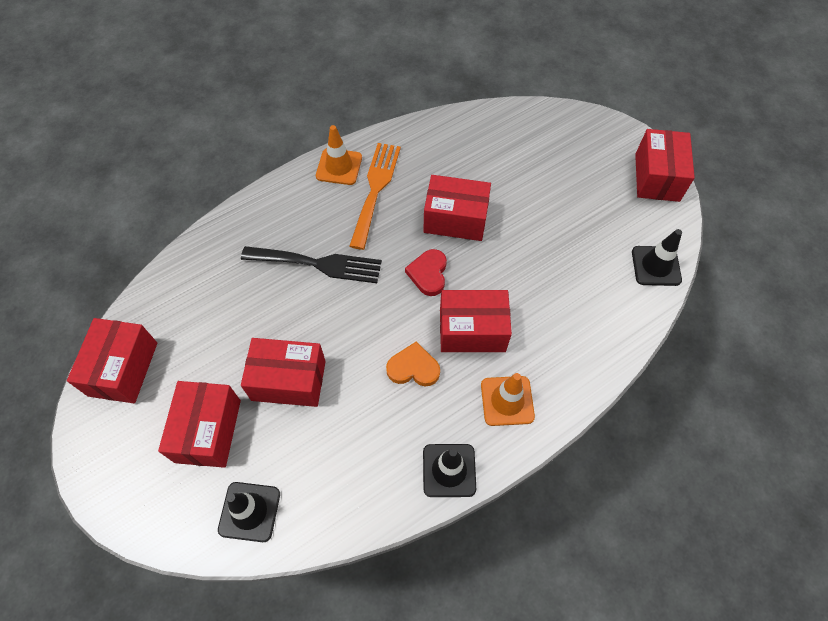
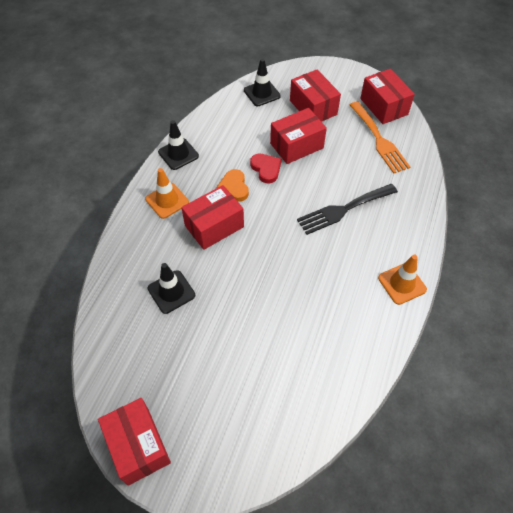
camera: 145 degrees right, 5 degrees down
(375, 189) = (358, 282): orange fork -> orange fork (379, 140)
(413, 368) = (234, 187): orange heart -> orange heart turned 105 degrees clockwise
(428, 274) = (269, 244): red heart -> red heart (266, 169)
(455, 219) = (282, 295): red box -> none
(656, 266) = (106, 349): black traffic cone -> black traffic cone (171, 292)

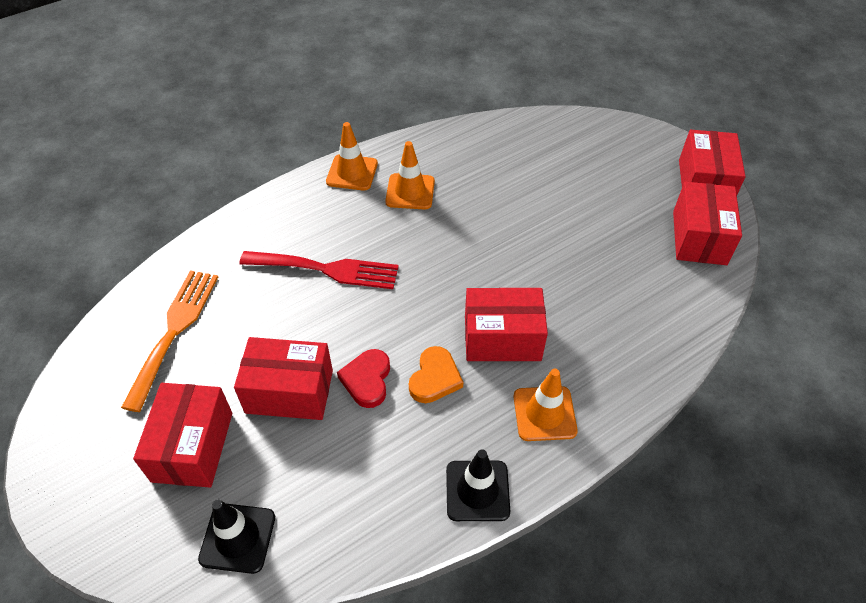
camera: 145 degrees left, 5 degrees down
(171, 292) = (605, 290): black traffic cone -> none
(343, 210) = (327, 269): black fork -> red fork
(350, 292) = (410, 192): none -> orange traffic cone
(383, 106) = (97, 379): red box -> red box (699, 238)

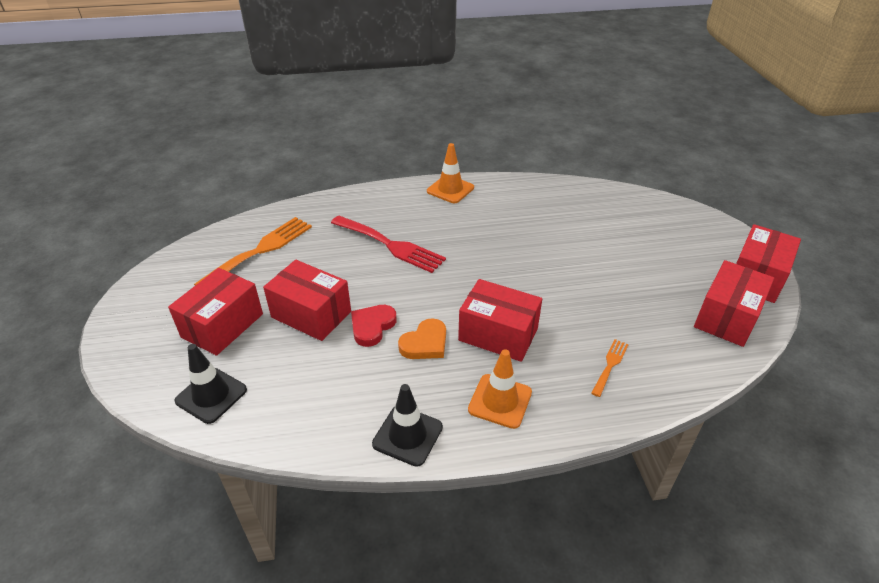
camera: 25 degrees right, 10 degrees down
(410, 192) = (487, 213): orange traffic cone -> none
(624, 331) = (610, 365): none -> orange fork

